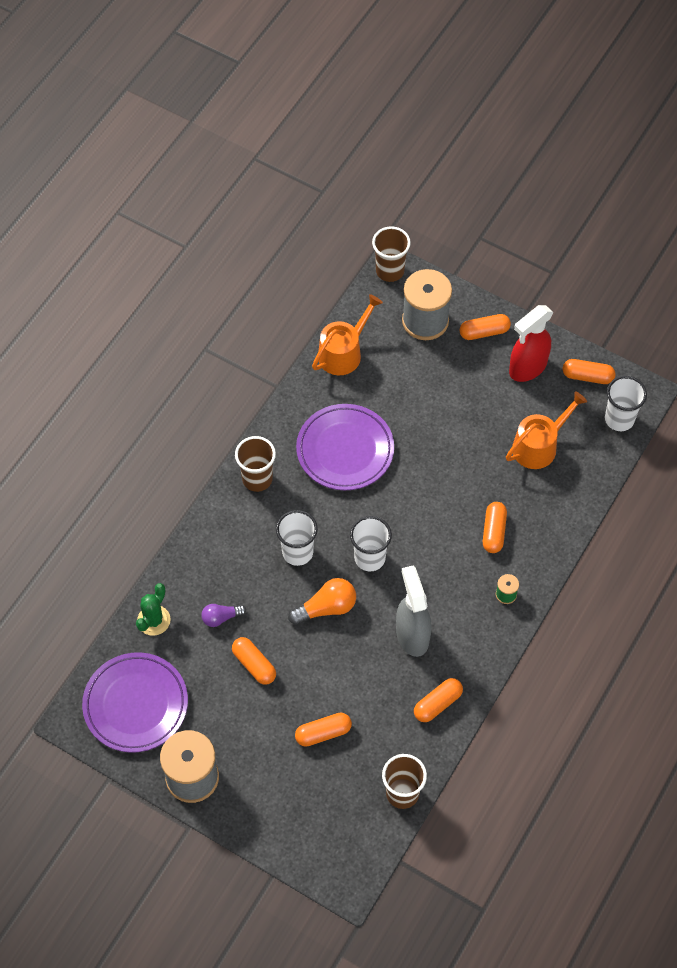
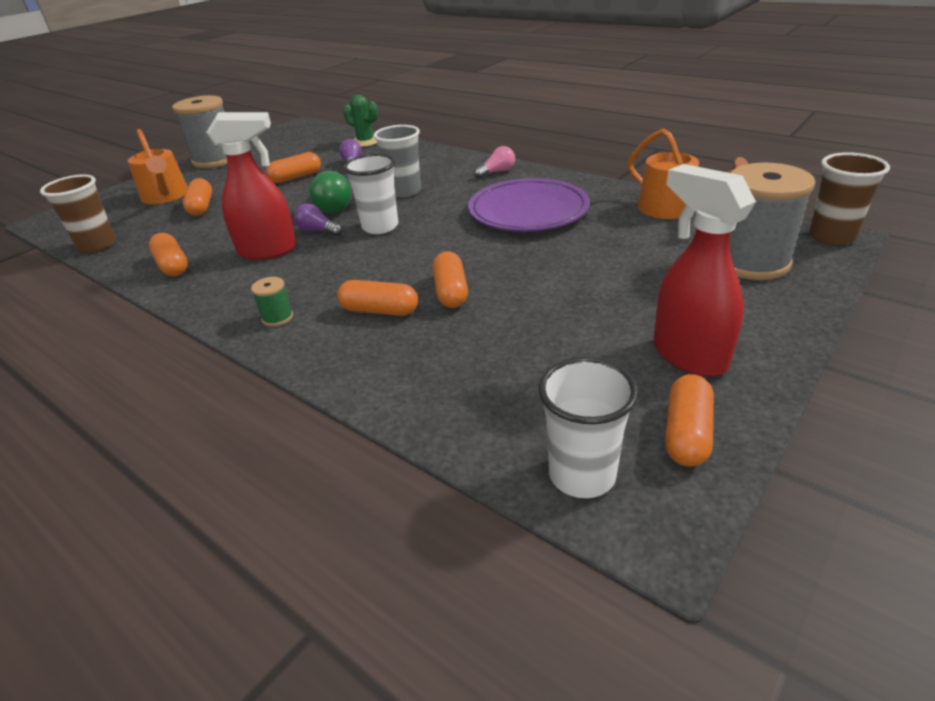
camera: 100 degrees right, 25 degrees down
(136, 704) = (295, 140): purple plate -> none
(257, 479) = (497, 172): brown cup -> pink light bulb
(297, 552) = (404, 191): white cup -> grey cup
(326, 608) = (333, 206): orange light bulb -> green light bulb
(377, 606) = (318, 231): none -> purple light bulb
(412, 635) = (269, 251): grey spray bottle -> red spray bottle
(484, 332) = (751, 313): orange capsule -> orange capsule (451, 291)
(539, 446) = (523, 360): orange watering can -> orange watering can (166, 196)

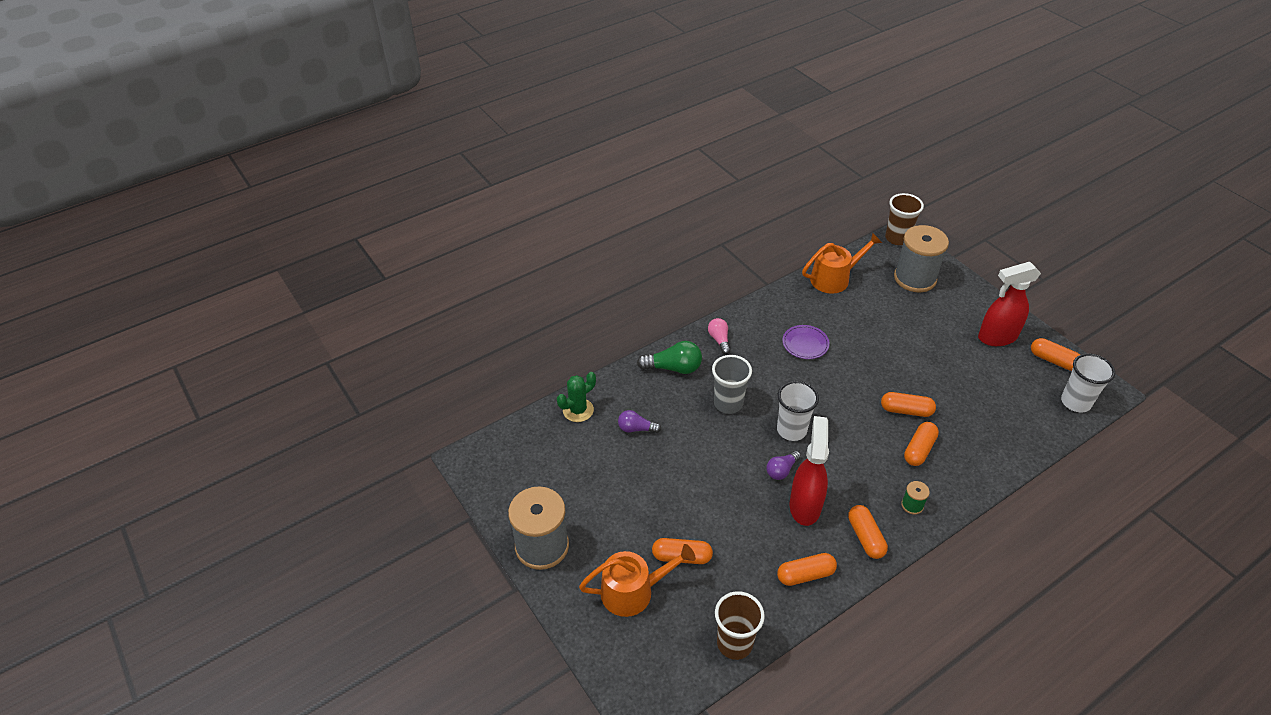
camera: 75 degrees left, 10 degrees up
(296, 177) = (646, 475): orange capsule -> orange capsule (865, 537)
(333, 206) = (734, 455): green light bulb -> green light bulb (673, 368)
(528, 212) = (805, 344): purple plate -> purple plate, size x0.52

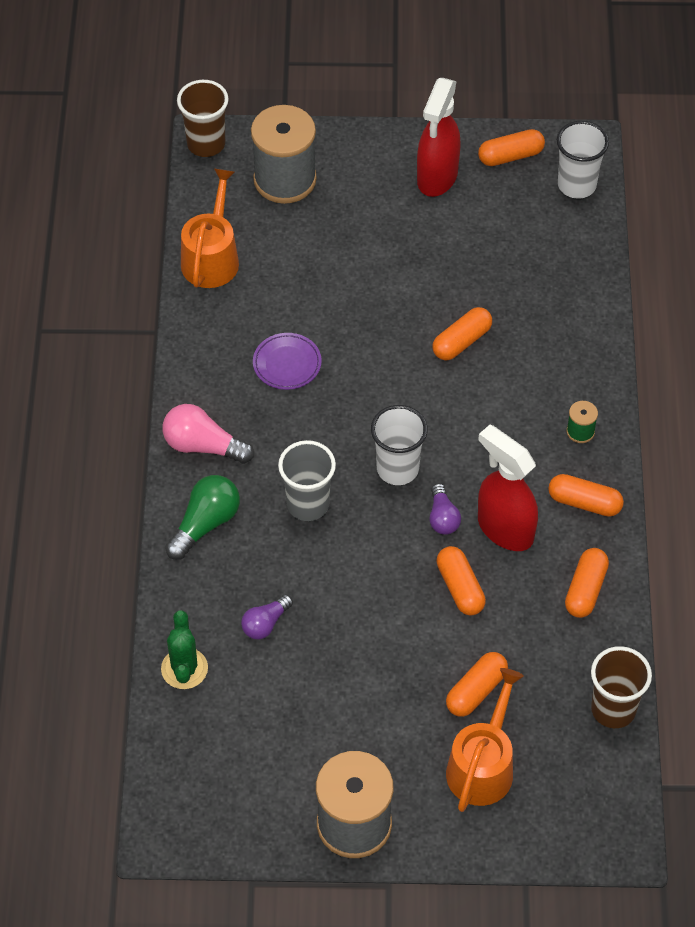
camera: 55 degrees left, 10 degrees up
(719, 340) = (203, 446): pink light bulb -> pink light bulb, size x1.57
(919, 449) = (520, 370): orange capsule -> orange capsule (460, 587)

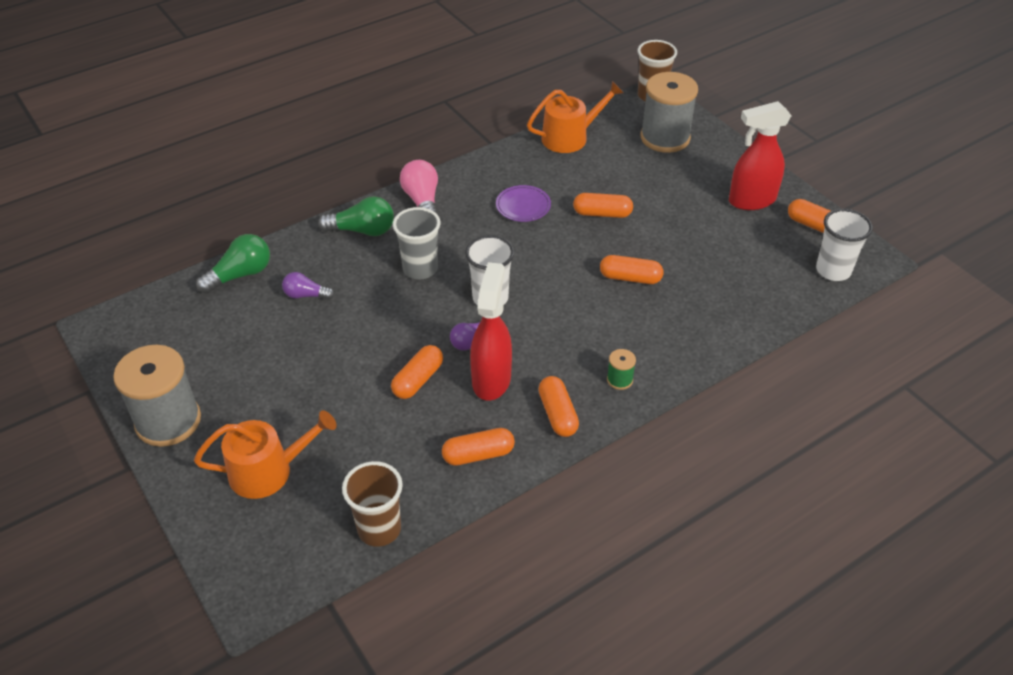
camera: 55 degrees right, 10 degrees down
(184, 668) = (240, 275): green cactus -> green light bulb
(476, 691) = (333, 434): orange capsule -> orange capsule (602, 213)

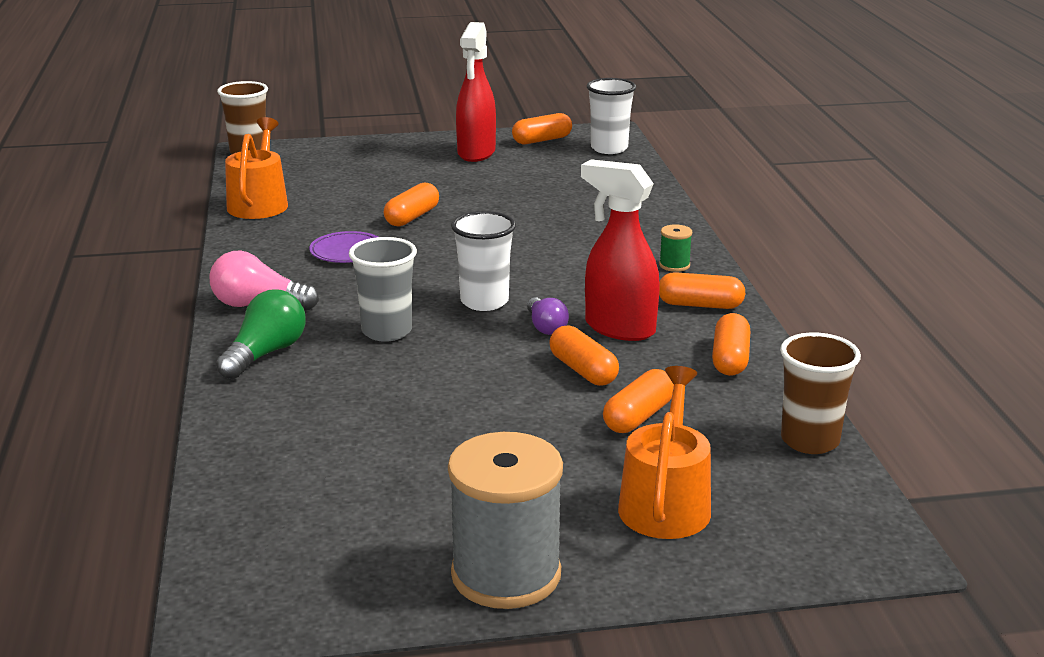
camera: 65 degrees left, 20 degrees down
(240, 275) = (246, 462): green light bulb -> none
(306, 295) = (349, 417): purple light bulb -> none
(630, 278) = (529, 227): orange capsule -> orange capsule (638, 417)
(665, 138) = (328, 163): grey spool -> none

